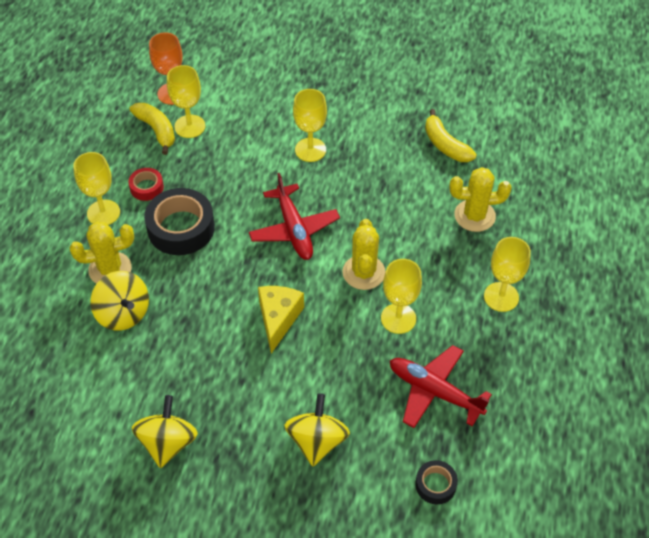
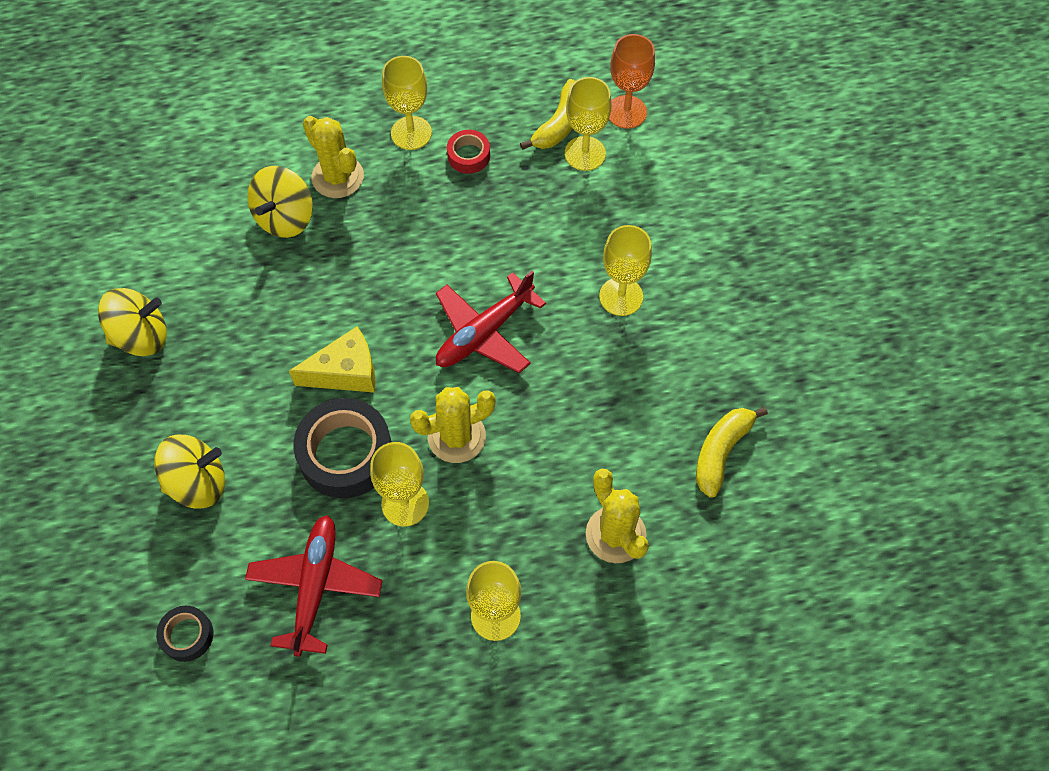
camera: 65 degrees right, 10 degrees up
(181, 228) = (427, 216): black tape -> black tape (346, 454)

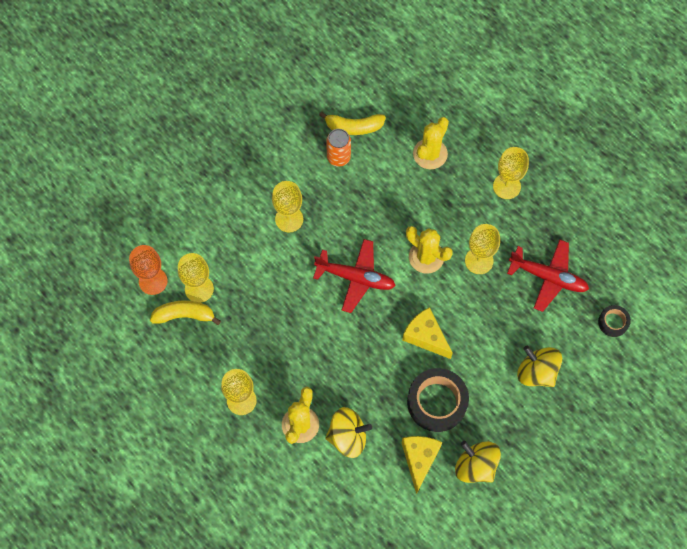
camera: 120 degrees left, 5 degrees up
(199, 279) = (419, 459): none -> yellow cheese
(315, 586) = (548, 277): red plane -> red plane turned 135 degrees counterclockwise
(346, 454) = (471, 306): black tape -> black tape (437, 402)
(468, 155) = (239, 355): red tape -> none
(681, 405) = (338, 157): none -> orange can

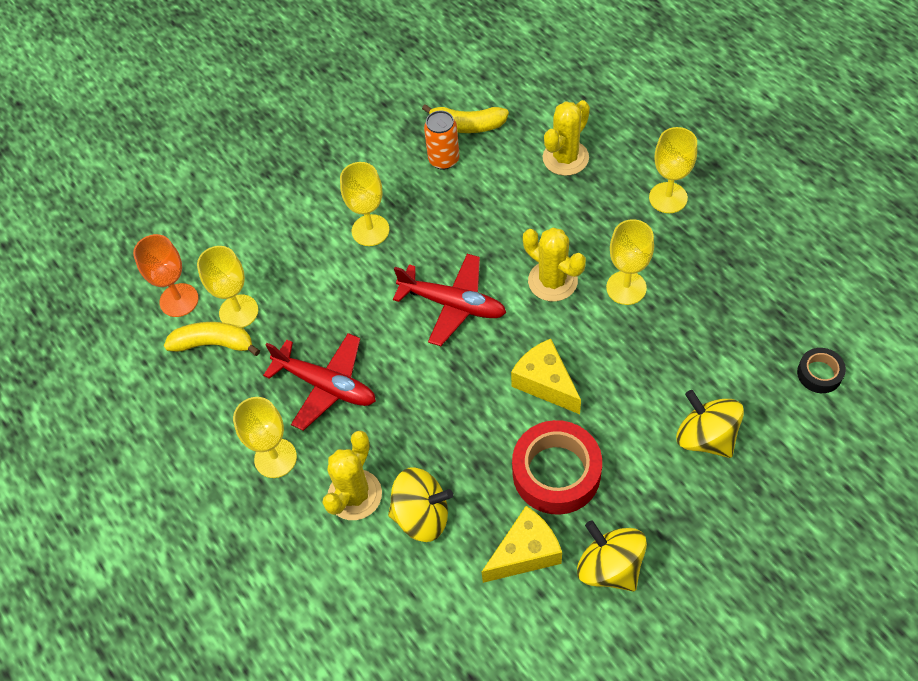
camera: 10 degrees right, 10 degrees down
(419, 459) = (525, 553): yellow cheese -> yellow cheese turned 45 degrees clockwise
(437, 402) = (556, 473): black tape -> red tape
(548, 277) = (724, 312): red plane -> red plane (326, 385)

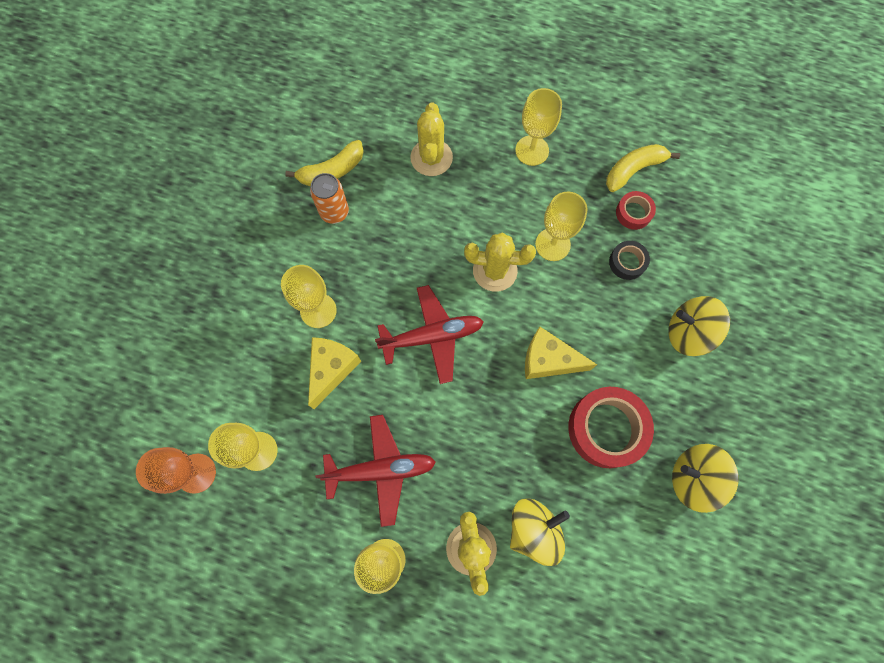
camera: 40 degrees left, 15 degrees up
(214, 344) = (258, 493): yellow banana -> yellow banana (634, 170)
(525, 553) = (629, 508): yellow cheese -> yellow cheese (331, 369)
(730, 302) = (633, 213): none -> red tape
(819, 373) = (728, 235): black tape -> black tape (627, 262)

